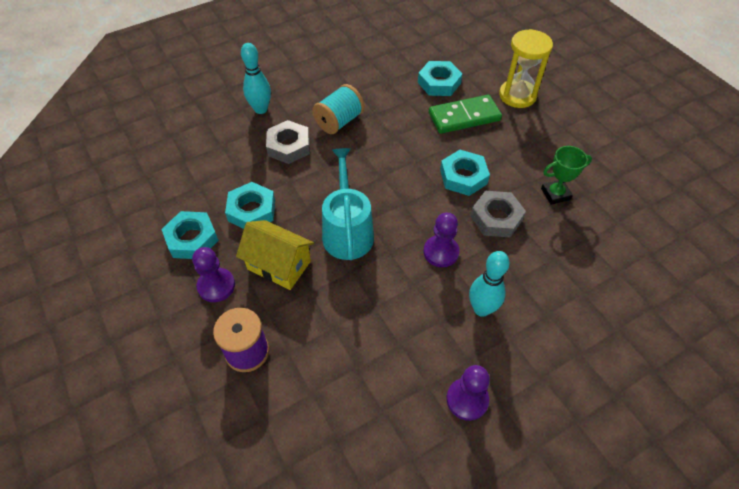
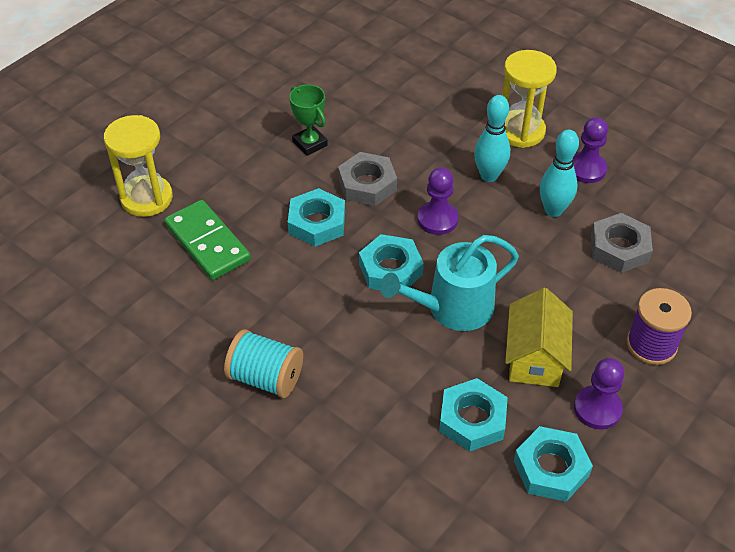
camera: 110 degrees left, 5 degrees down
(261, 109) = (275, 492): turquoise bowling pin -> turquoise bowling pin (553, 210)
(288, 146) = (340, 422): grey nut -> grey nut (619, 248)
(439, 83) = (142, 284): turquoise nut -> turquoise nut (390, 269)
(538, 361) = (520, 131): none -> yellow hourglass

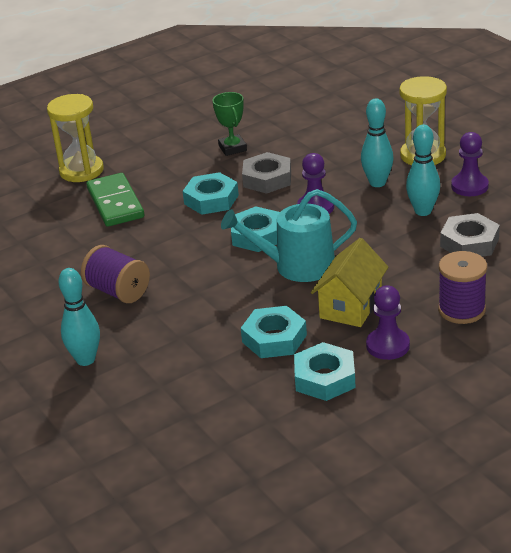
camera: 20 degrees right, 15 degrees down
(265, 378) = (118, 291): turquoise spool -> purple spool
(270, 490) = (85, 360): none -> turquoise bowling pin

